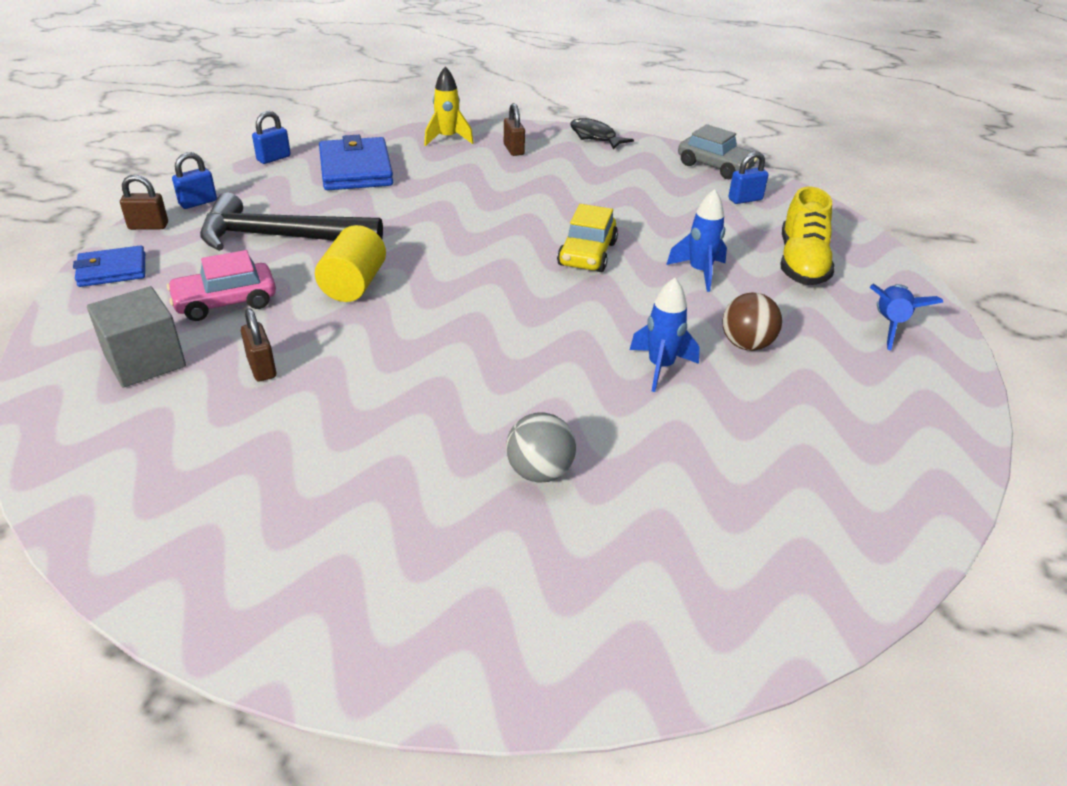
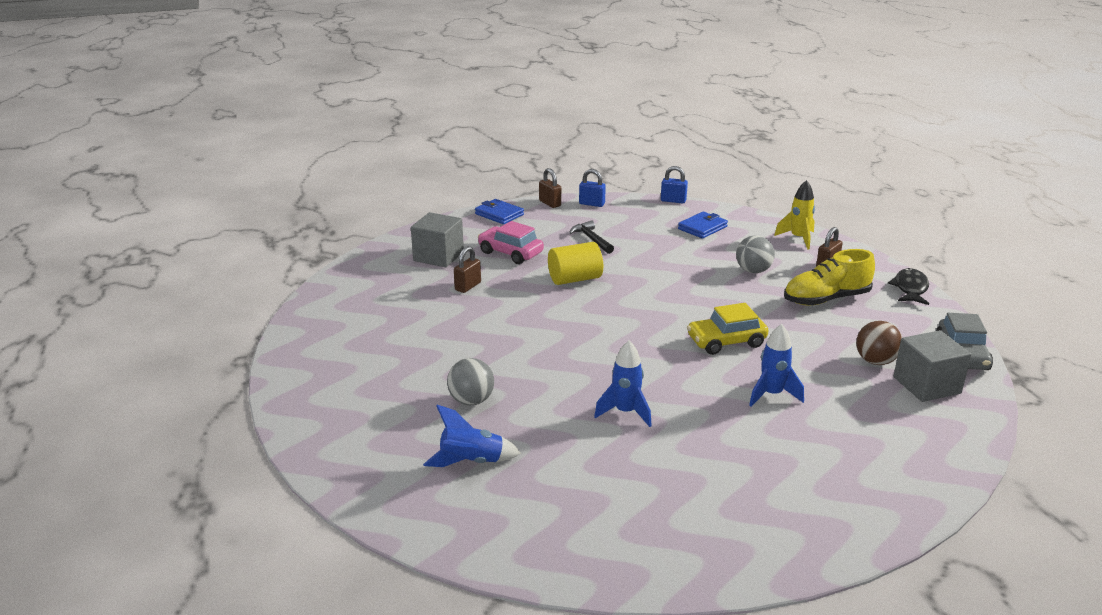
camera: 60 degrees right, 10 degrees down
(279, 237) = (591, 239): black hammer -> black hammer, size x0.48
(356, 169) = (702, 228): blue wallet -> blue wallet, size x0.61
(476, 184) = (753, 271): none -> grey ball
(745, 199) = (926, 385): blue padlock -> grey cube
(746, 344) = (700, 441): brown ball -> brown ball (875, 361)
(801, 263) = (861, 440): yellow shoe -> yellow shoe (826, 299)
(889, 325) = (825, 508): blue rocket -> blue rocket (471, 462)

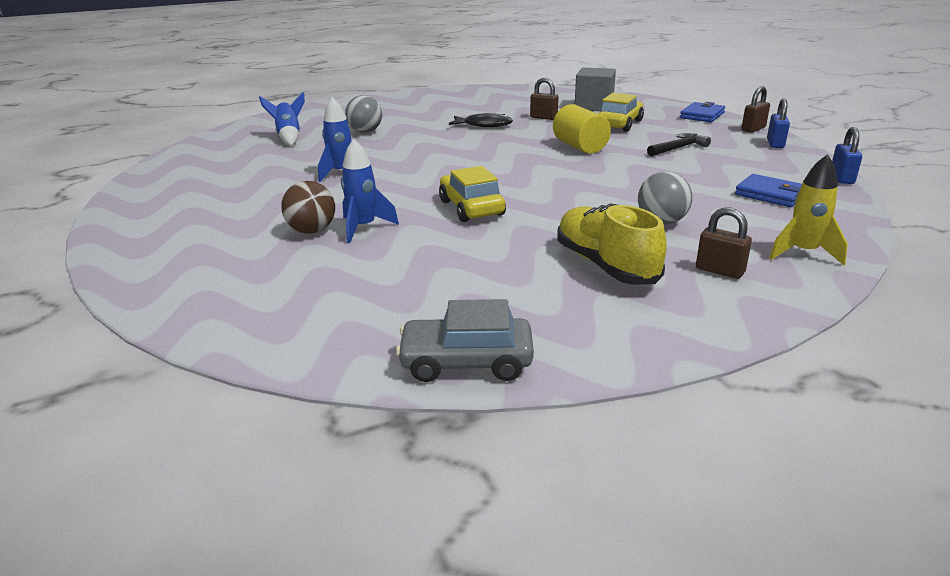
camera: 85 degrees right, 0 degrees up
(510, 253) = (619, 124): pink car -> yellow car
(875, 361) = (439, 289): brown ball -> brown ball (312, 231)
(910, 289) = (687, 337): black fish -> black fish (484, 125)
(926, 385) = (378, 322): grey cube -> none

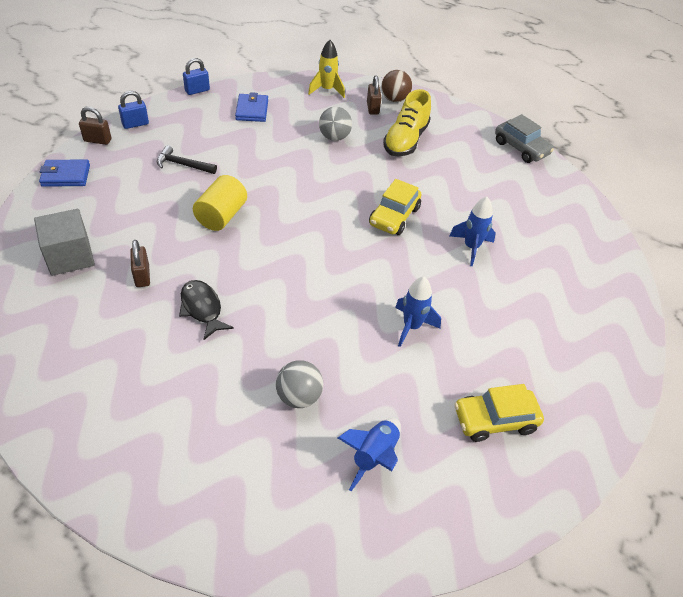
camera: 135 degrees left, 20 degrees up
(312, 231) = (501, 268): brown ball -> brown ball (394, 99)
(619, 124) = (132, 216): yellow car -> yellow car (495, 420)

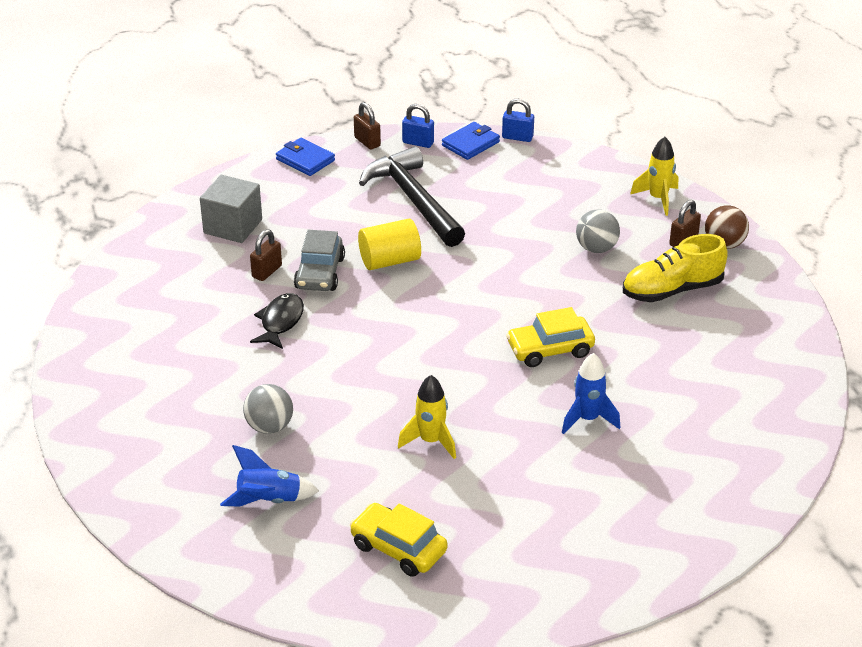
camera: 50 degrees right, 10 degrees down
(182, 165) = (413, 200): black hammer -> black hammer, size x2.07
(252, 110) = (547, 182): blue wallet -> blue wallet (470, 144)
(411, 326) = (430, 441): blue rocket -> yellow rocket
(521, 148) = (803, 368): grey car -> grey car (320, 273)

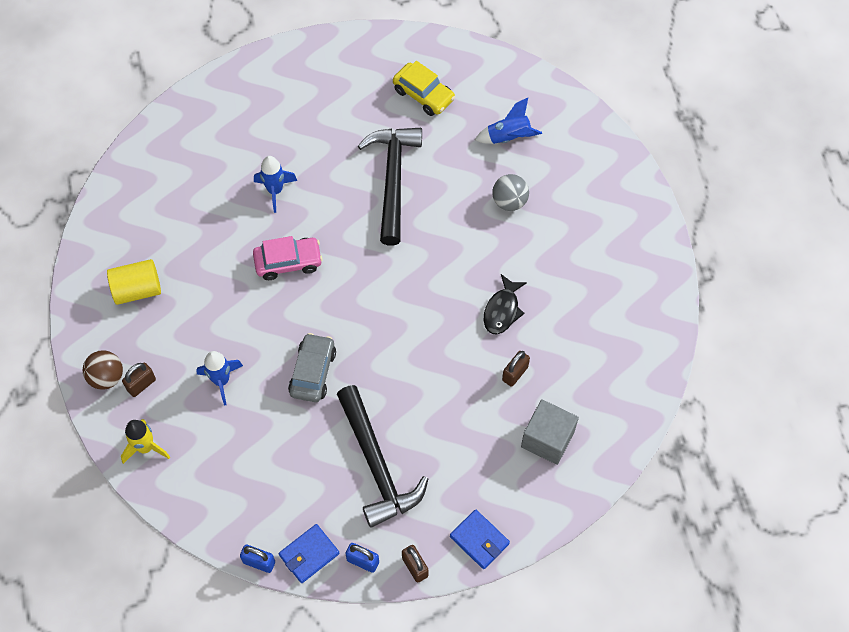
camera: 175 degrees left, 25 degrees up
(320, 273) = (468, 368): grey car -> grey car (313, 372)
(390, 261) = (406, 379): yellow cylinder -> yellow cylinder (137, 290)
(430, 441) = (393, 179): yellow rocket -> black hammer
(550, 349) = (288, 262): yellow car -> pink car
(596, 248) = (221, 381): grey ball -> blue rocket
(672, 290) = (171, 322): yellow shoe -> none

